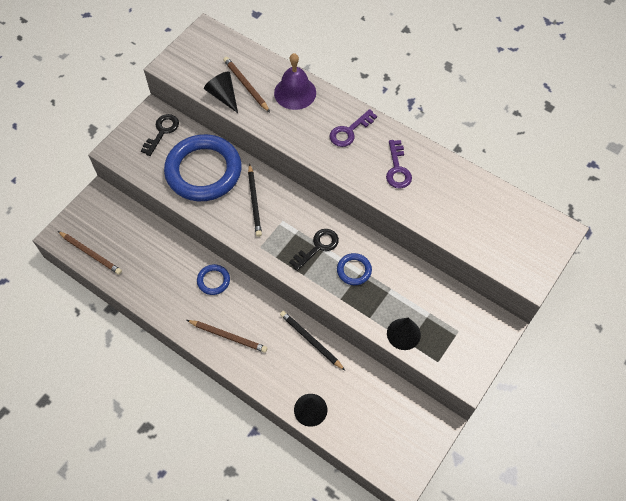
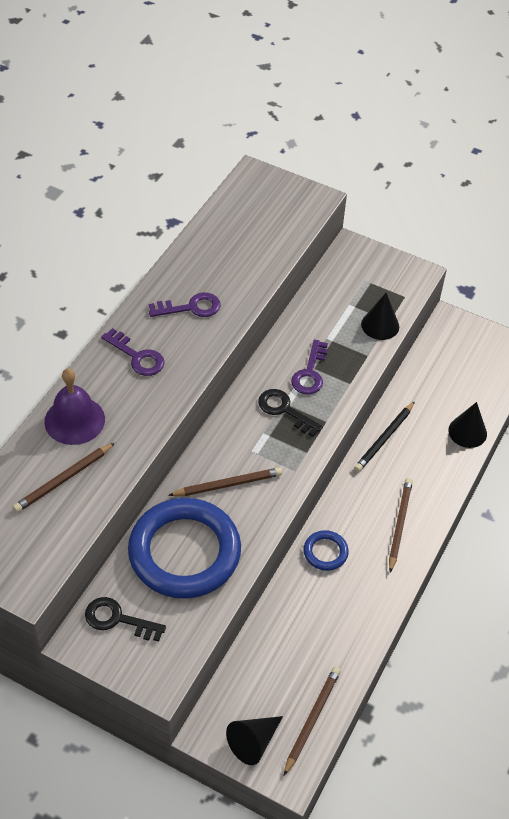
camera: 100 degrees left, 10 degrees down
(223, 96) = (85, 505): black cone -> black cone (253, 742)
(254, 202) = (227, 484): black pencil -> brown pencil
(354, 270) = (310, 373): blue ring -> purple key

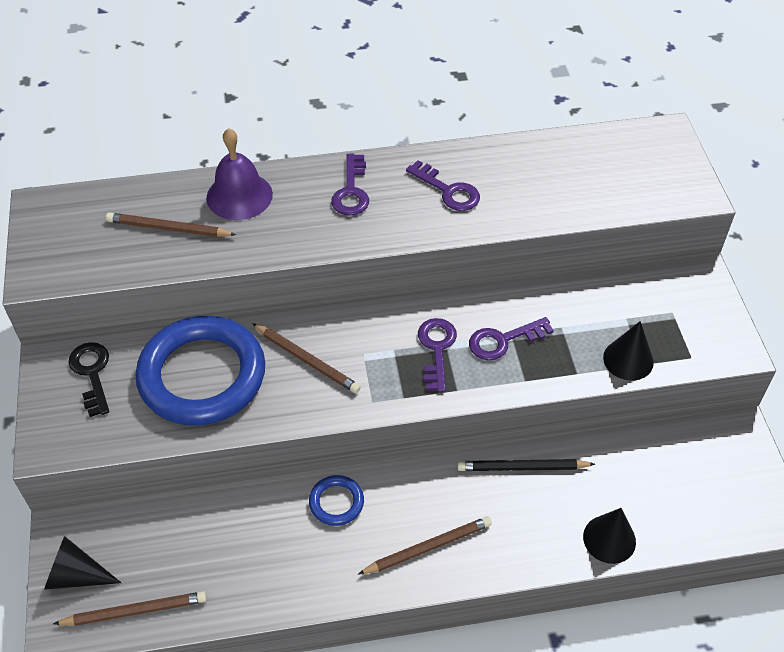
camera: 55 degrees right, 0 degrees up
(284, 410) = (436, 349): black key -> purple key

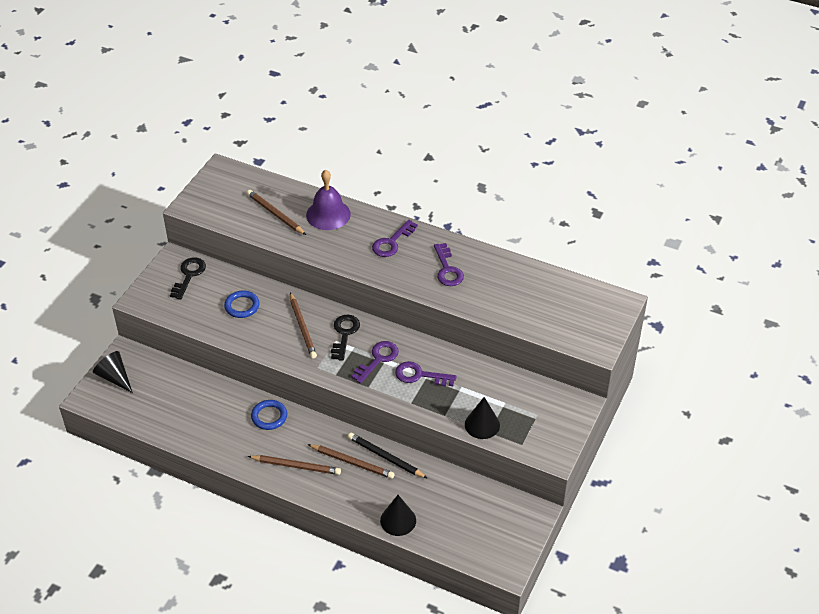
camera: 35 degrees right, 5 degrees down
(134, 611) = (127, 410): brown pencil -> brown pencil (352, 462)
(202, 376) = (242, 306): blue ring -> blue ring, size x0.43
(367, 340) = (344, 334): none -> black key

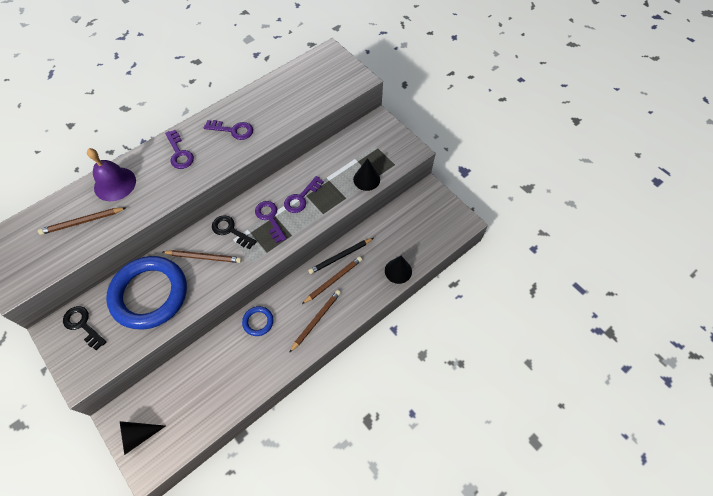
camera: 65 degrees left, 15 degrees up
(242, 306) = (149, 294): blue ring -> blue ring, size x2.35

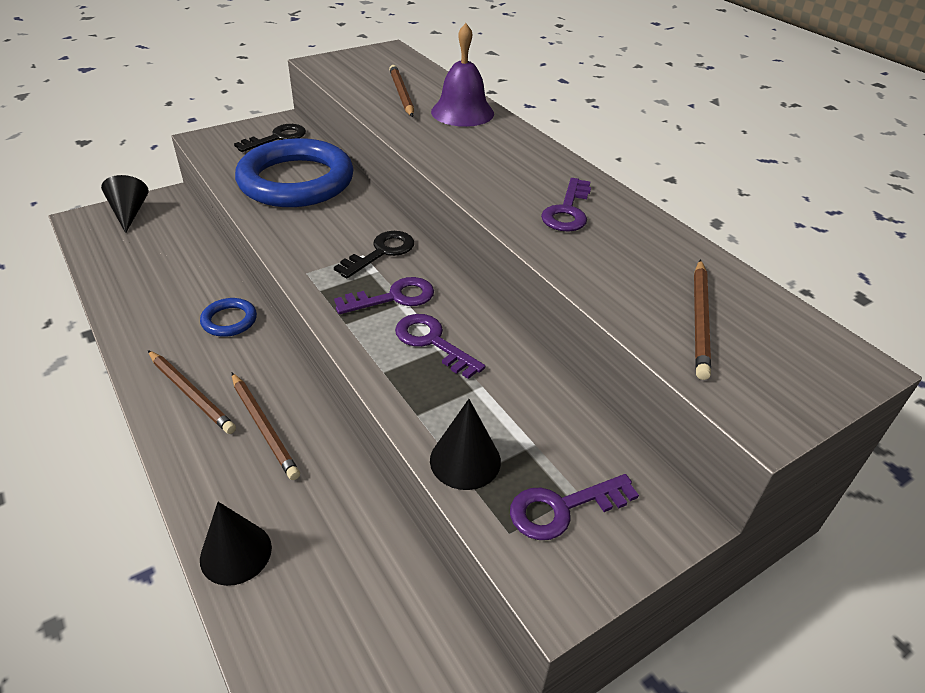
camera: 95 degrees right, 20 degrees down
(179, 153) = (515, 159): purple key -> purple key (562, 508)
(204, 257) = (338, 225): brown pencil -> brown pencil (700, 320)
(340, 256) = (315, 444): black pencil -> none

